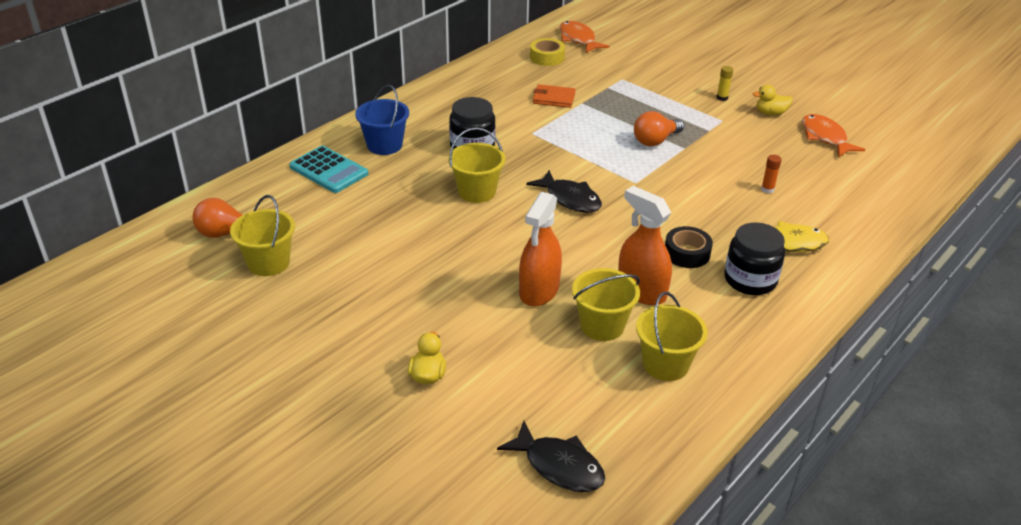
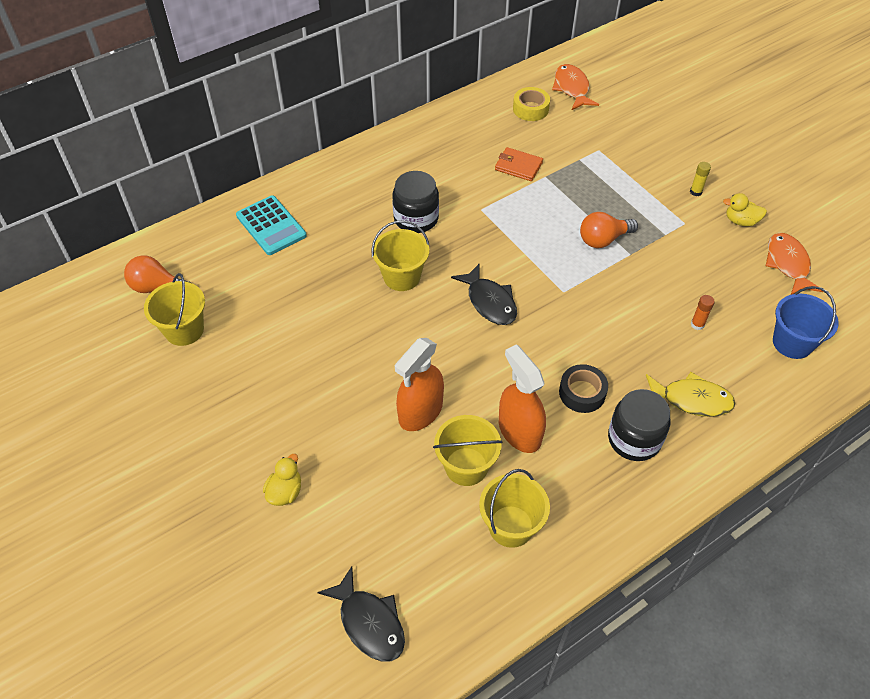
camera: 15 degrees right, 15 degrees up
(384, 145) = (332, 202): blue bucket -> blue bucket (792, 343)

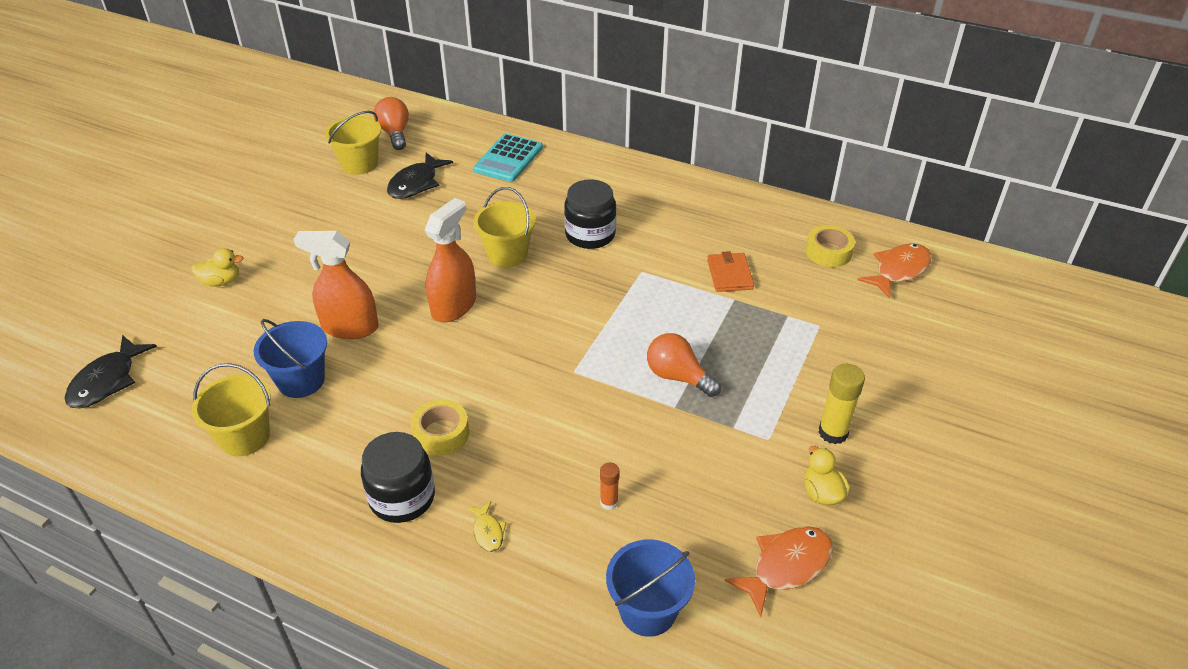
camera: 60 degrees right, 10 degrees down
(466, 466) = (301, 380): yellow bucket -> blue bucket
(489, 302) = (518, 322): black fish -> black fish (416, 183)
(519, 431) = (363, 403): orange spray bottle -> orange spray bottle (454, 306)
(582, 393) = (441, 433): black tape -> yellow tape
(691, 400) = (488, 532): yellow fish -> yellow fish, size x0.52
(695, 192) = (833, 432): yellow glue stick -> yellow glue stick, size x1.72

